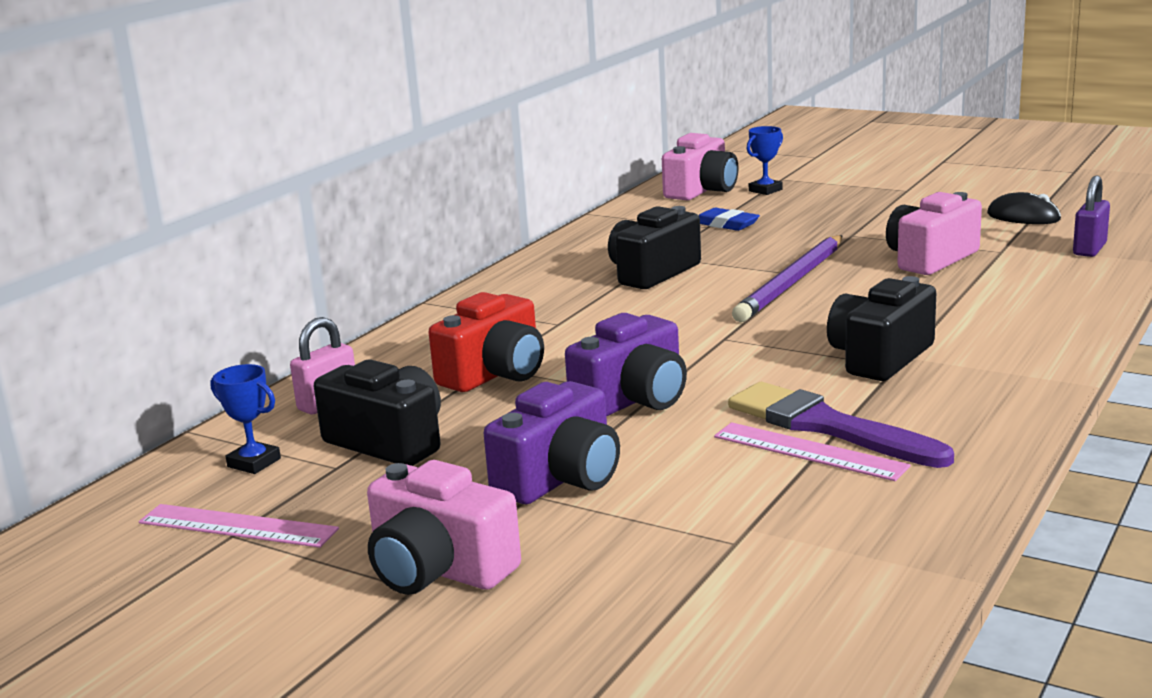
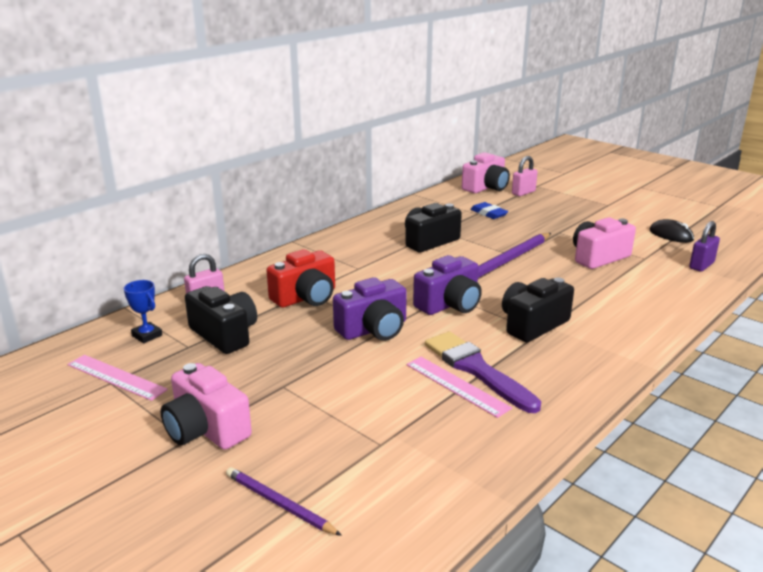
camera: 10 degrees right, 5 degrees up
(560, 478) = (305, 378): purple camera -> purple camera (449, 304)
(621, 643) = (279, 504): none -> purple pencil
(765, 190) = (523, 193): blue trophy -> pink padlock

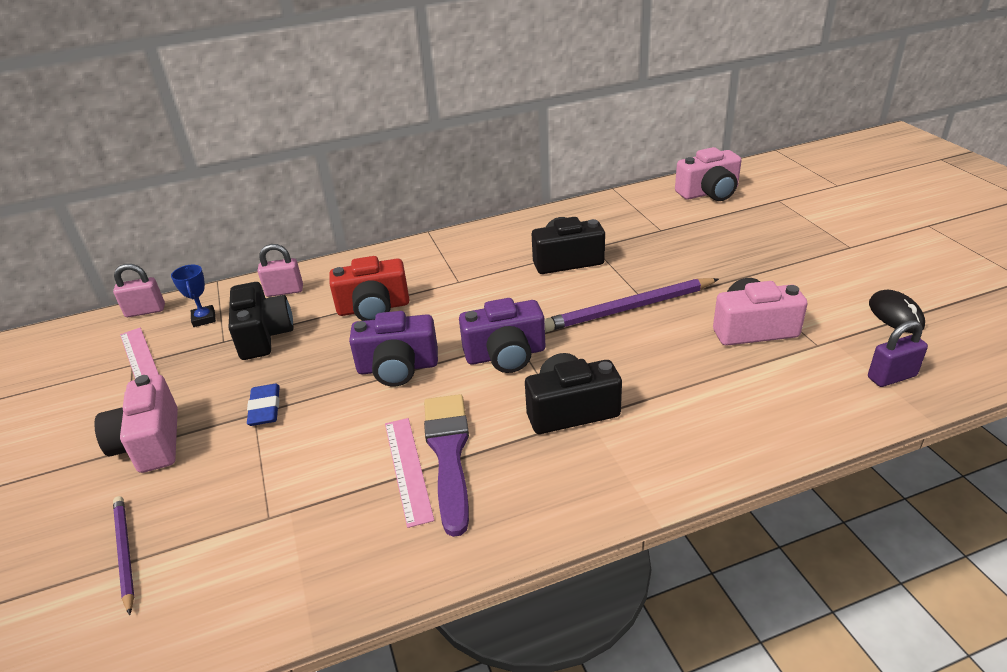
camera: 30 degrees right, 10 degrees up
(489, 213) = (675, 232): blue eraser -> blue eraser (265, 408)
(523, 193) = (749, 208): pink padlock -> pink padlock (145, 311)

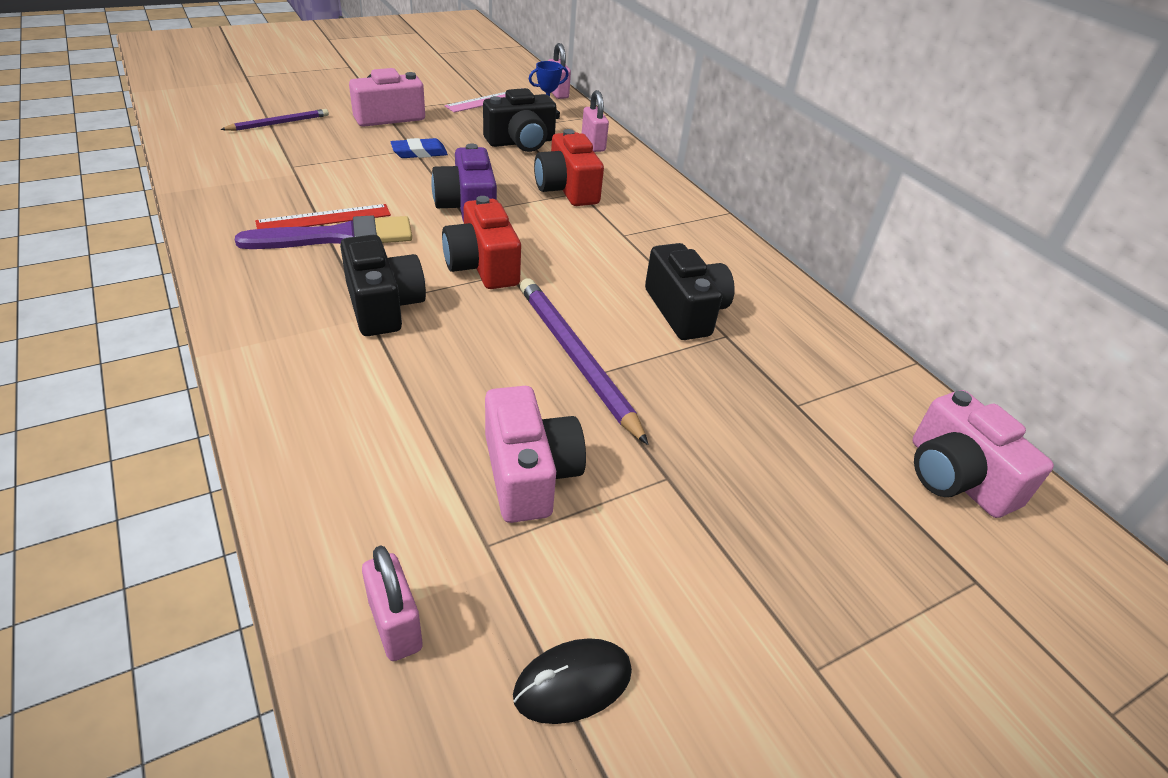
camera: 75 degrees right, 5 degrees up
(408, 469) = (324, 218): pink ruler -> red ruler
(505, 355) = (483, 266): purple camera -> red camera
(891, 377) = (395, 625): purple padlock -> pink padlock

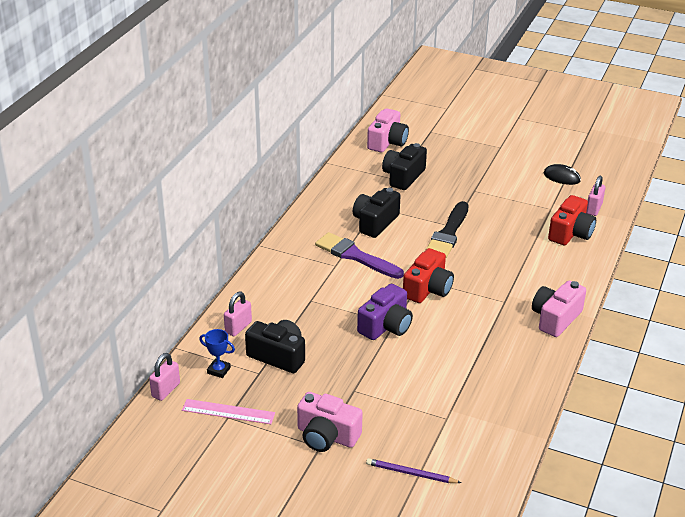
camera: 125 degrees left, 5 degrees down
(324, 218) = (470, 362): red ruler -> none
(337, 237) = (477, 345): purple brush -> purple brush (355, 256)
(383, 306) = (496, 296): black camera -> black camera (403, 177)
(419, 152) = (355, 384): blue eraser -> none
(529, 474) = (516, 215): pink camera -> pink camera (555, 318)
(567, 189) = (314, 306): red camera -> red camera (570, 233)
(575, 358) = (448, 233): purple pencil -> black brush

